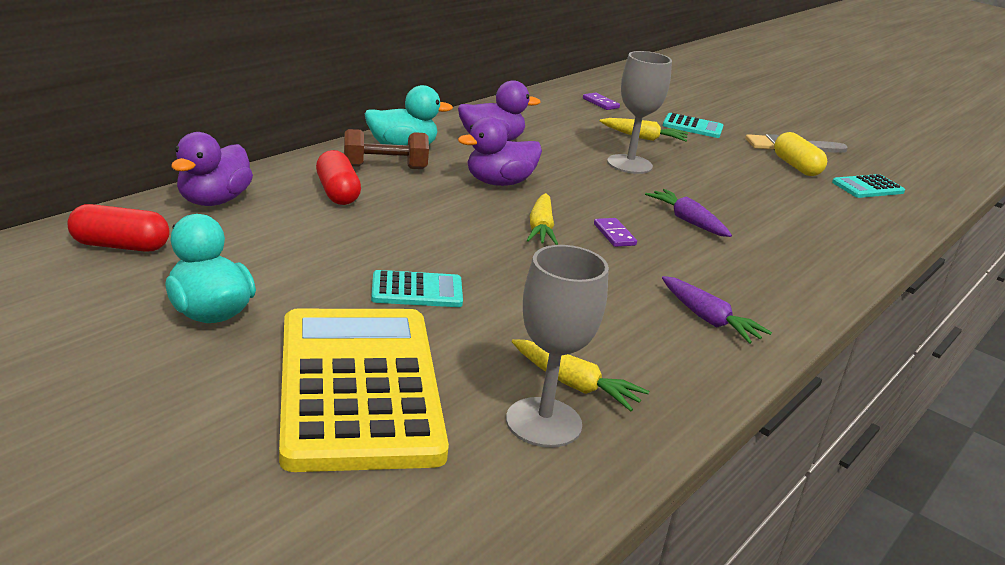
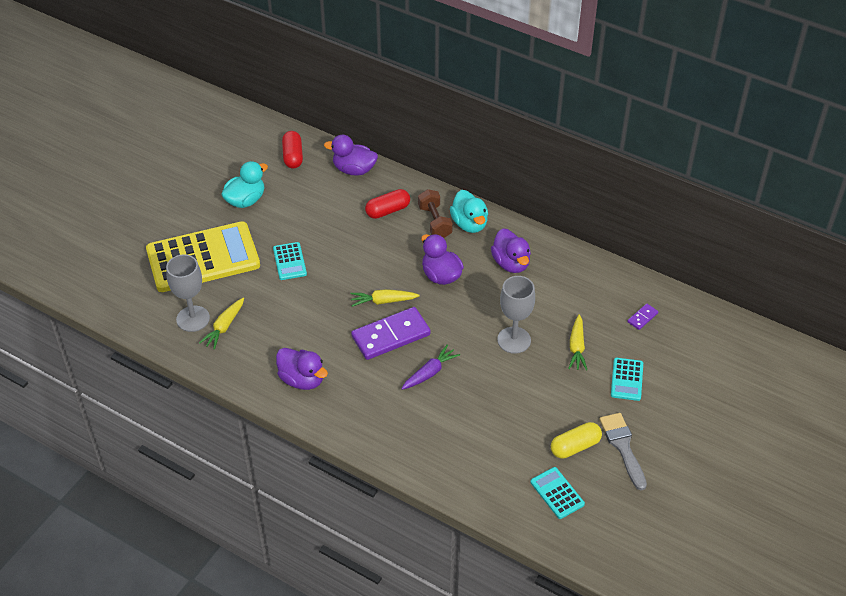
camera: 85 degrees right, 20 degrees up
(614, 235) = (391, 335): purple domino -> purple domino, size x2.29
(709, 319) = (302, 379): purple carrot -> purple duck

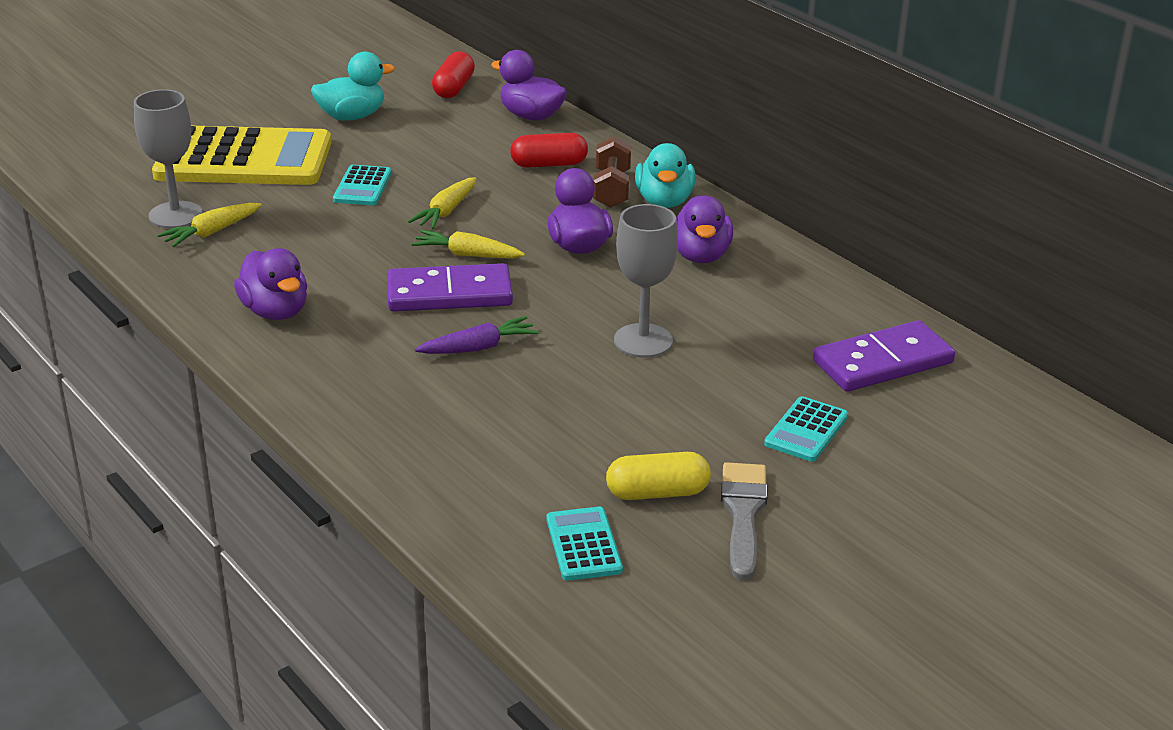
camera: 20 degrees right, 15 degrees down
(577, 347) = (743, 372): yellow carrot -> yellow carrot (446, 212)
(642, 317) = (882, 362): purple domino -> purple domino, size x2.29

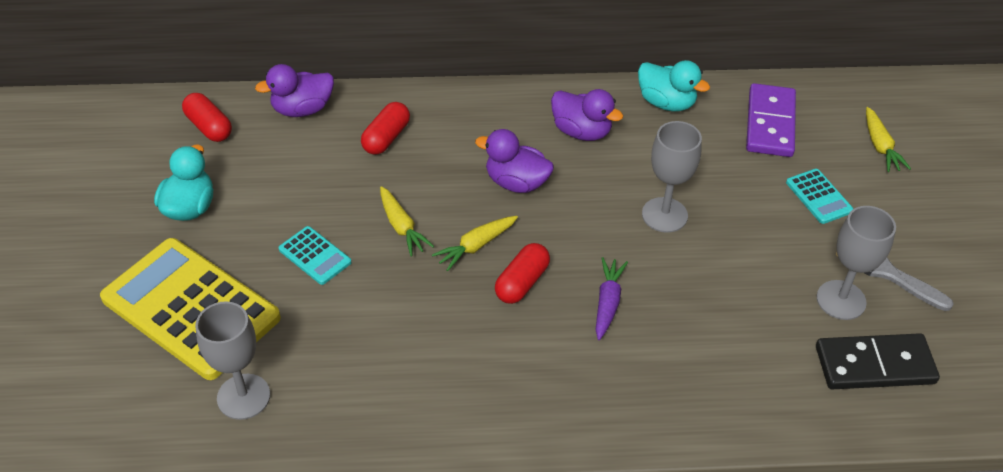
camera: 55 degrees left, 15 degrees up
(211, 233) = (297, 385): yellow carrot -> yellow carrot (880, 146)
(244, 159) = (191, 308): yellow calculator -> yellow calculator turned 90 degrees counterclockwise
(275, 311) = (461, 397): purple duck -> none
(449, 293) = (522, 283): purple domino -> red capsule
(583, 545) = (874, 365): turquoise calculator -> black domino
(611, 189) = (454, 125): brown dumbbell -> none
(657, 493) = (841, 300): yellow capsule -> grey goblet
(664, 201) = (495, 110): turquoise duck -> turquoise duck (666, 103)

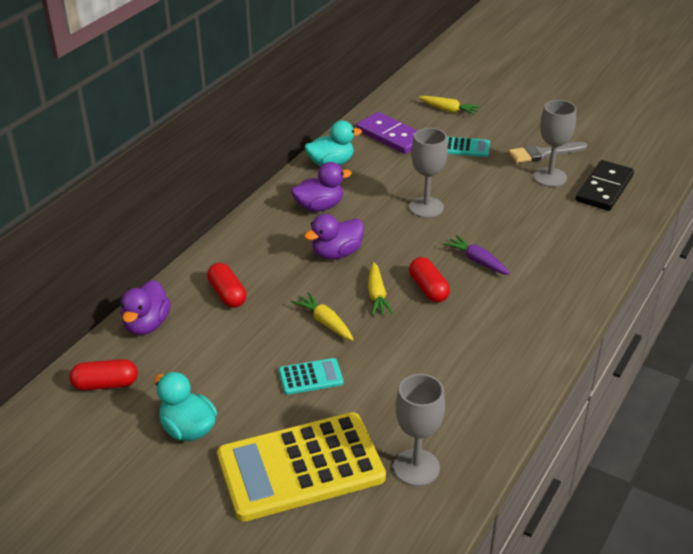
camera: 55 degrees left, 10 degrees down
(402, 227) = (325, 322): yellow carrot -> yellow carrot turned 135 degrees counterclockwise

